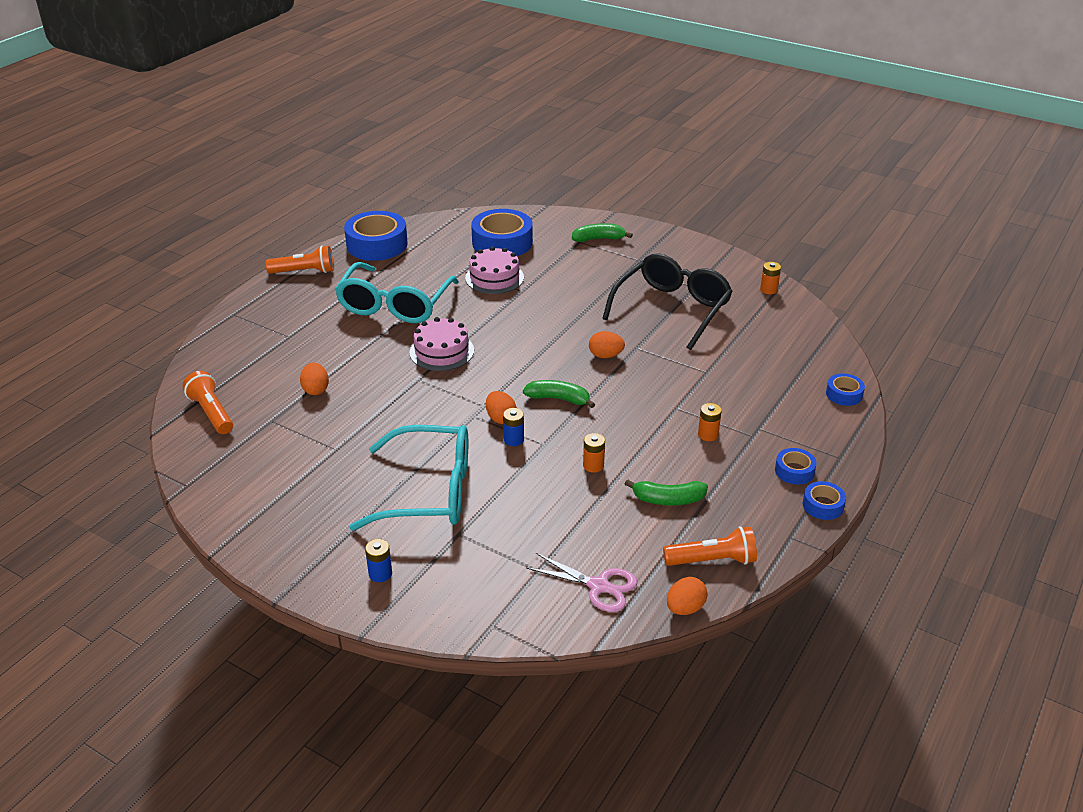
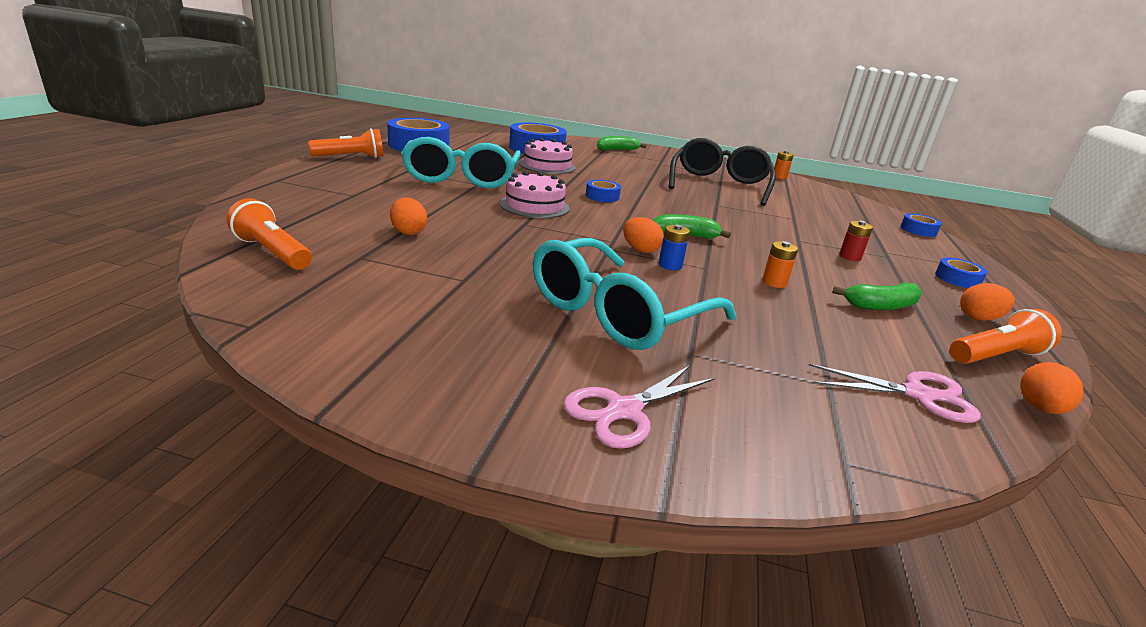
camera: 20 degrees left, 10 degrees down
(380, 574) = (624, 411): blue battery -> pink scissors
(430, 491) = (616, 313): turquoise glasses -> turquoise glasses turned 150 degrees clockwise
(605, 356) = (695, 209): orange egg -> orange egg (979, 318)
(708, 435) = (850, 257): orange battery -> red battery
(823, 505) = (1019, 302): blue tape -> blue tape (602, 196)

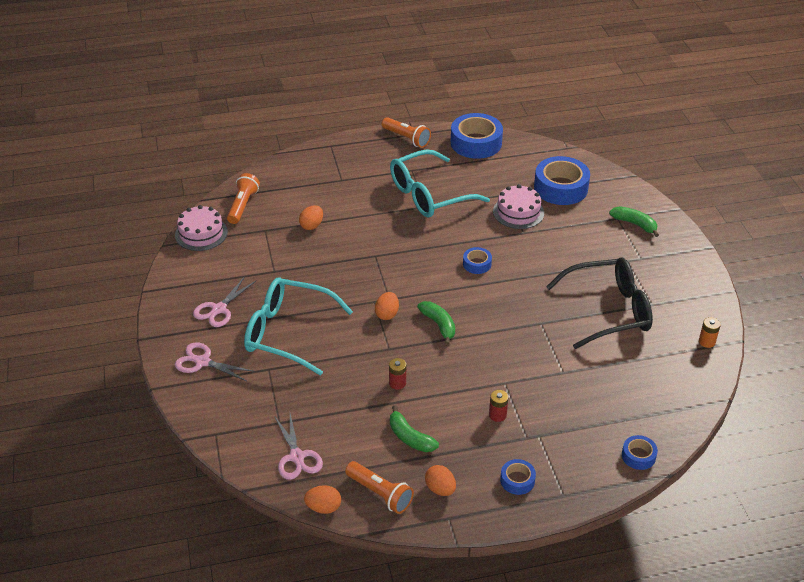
camera: 65 degrees right, 15 degrees up
(494, 348) = (219, 309): none -> pink scissors
(534, 206) = (413, 245): pink cake -> pink cake (201, 233)
(670, 265) = (375, 333): blue battery -> none
(774, 282) = (397, 383): orange battery -> red battery

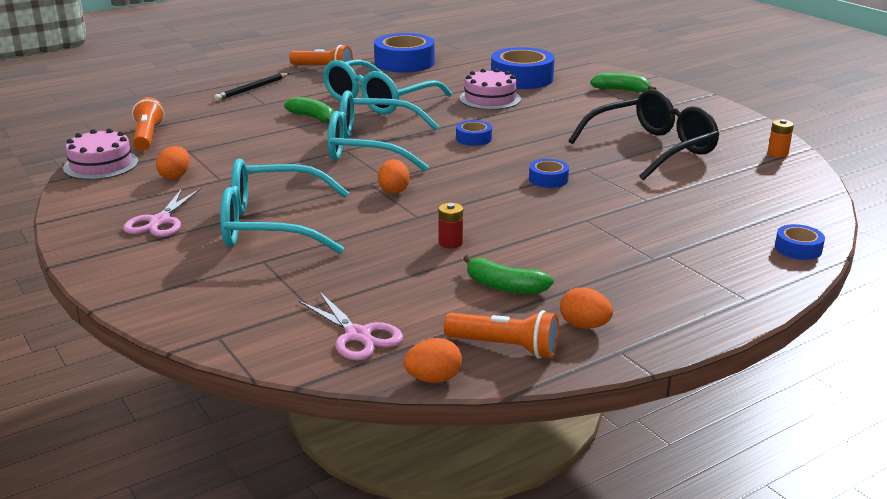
camera: 20 degrees left, 15 degrees down
(202, 362) = (160, 271): pink scissors -> none
(312, 225) = (248, 139): orange egg -> orange egg (175, 176)
(340, 157) = (252, 89): none -> black pencil
(394, 257) = (369, 147): none -> turquoise glasses
(439, 325) = (466, 188): green banana -> green banana (313, 118)
(497, 415) = (600, 247): red battery -> none
(517, 480) = (676, 297): blue tape -> blue tape (548, 179)

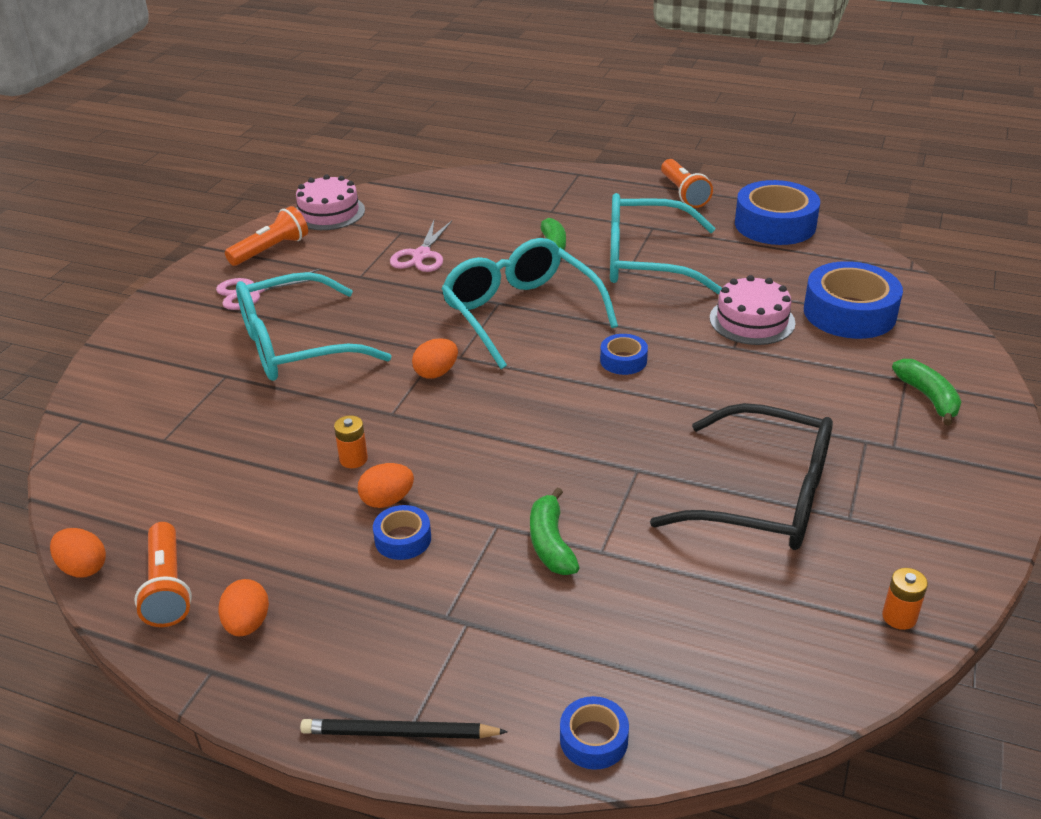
camera: 55 degrees right, 10 degrees up
(147, 137) = (406, 201): orange flashlight -> orange flashlight (270, 250)
(175, 176) = (343, 253): orange egg -> orange egg (387, 500)
(252, 89) = (576, 188): black pencil -> black pencil (399, 733)
(270, 225) = (295, 345): turquoise glasses -> turquoise glasses turned 75 degrees counterclockwise
(358, 335) = (131, 490): pink scissors -> pink scissors (421, 255)
(450, 243) = (353, 459): red battery -> orange battery
(504, 286) = (289, 534): green banana -> green banana (551, 543)
(548, 179) = (575, 456): blue tape -> blue tape (403, 539)

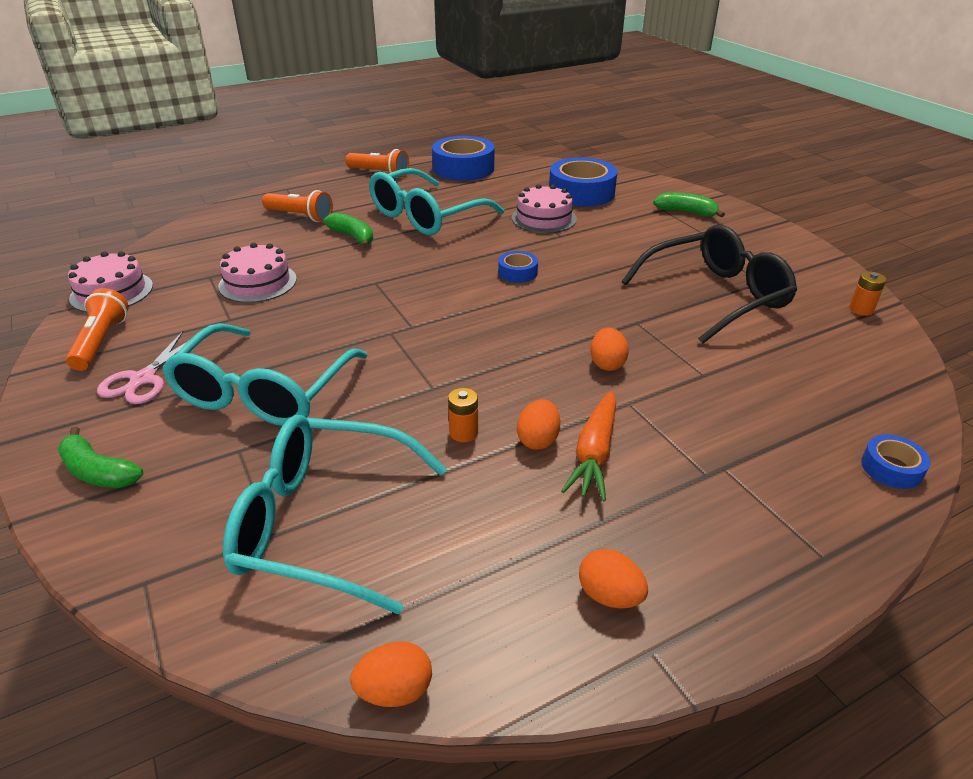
camera: 50 degrees left, 0 degrees up
(168, 587) = (501, 631): orange flashlight -> orange flashlight (300, 216)
(399, 733) = (822, 562): black pencil -> none
(403, 539) = (594, 454): blue tape -> orange carrot
(421, 255) = (258, 282): pink scissors -> pink cake
(436, 373) = (415, 345): orange egg -> orange egg (607, 364)
(520, 312) = (402, 280): turquoise glasses -> turquoise glasses (322, 522)
(551, 543) = (674, 390): green banana -> green banana (98, 471)

